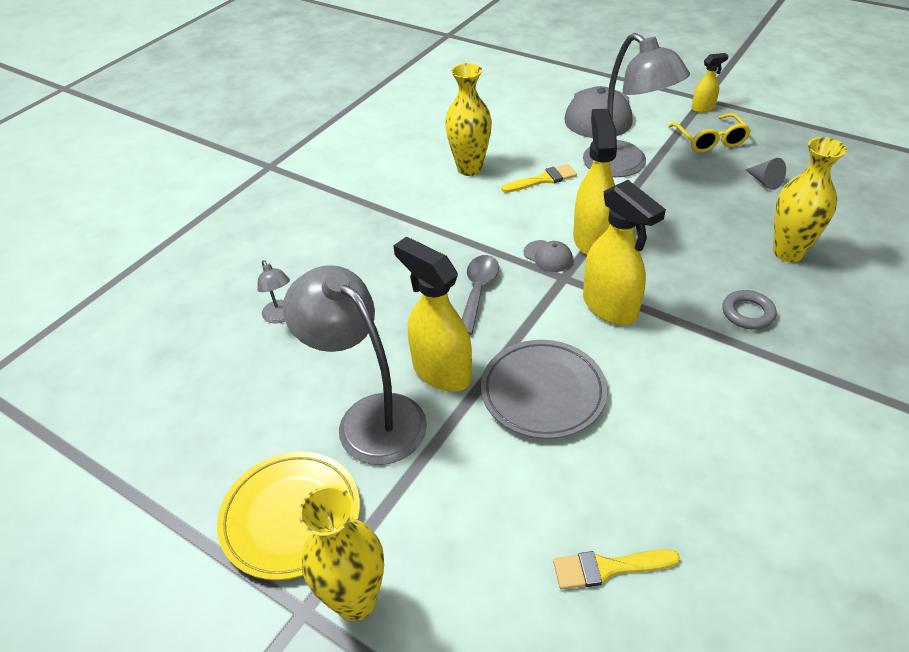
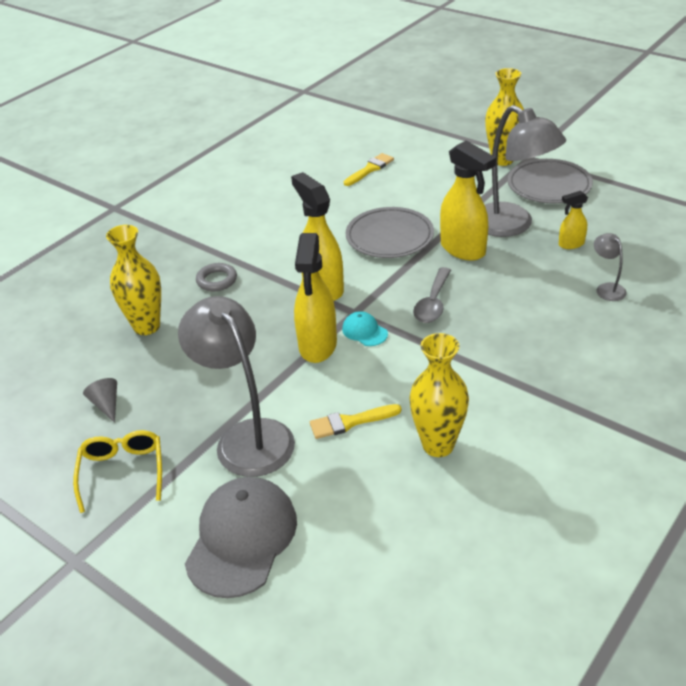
camera: 175 degrees left, 5 degrees down
(291, 517) = (549, 185): yellow plate -> grey plate
(548, 256) = (364, 331): grey cap -> turquoise cap
(608, 568) = (370, 169): yellow brush -> yellow brush turned 45 degrees counterclockwise
(703, 108) = (89, 538): yellow spray bottle -> yellow spray bottle (571, 244)

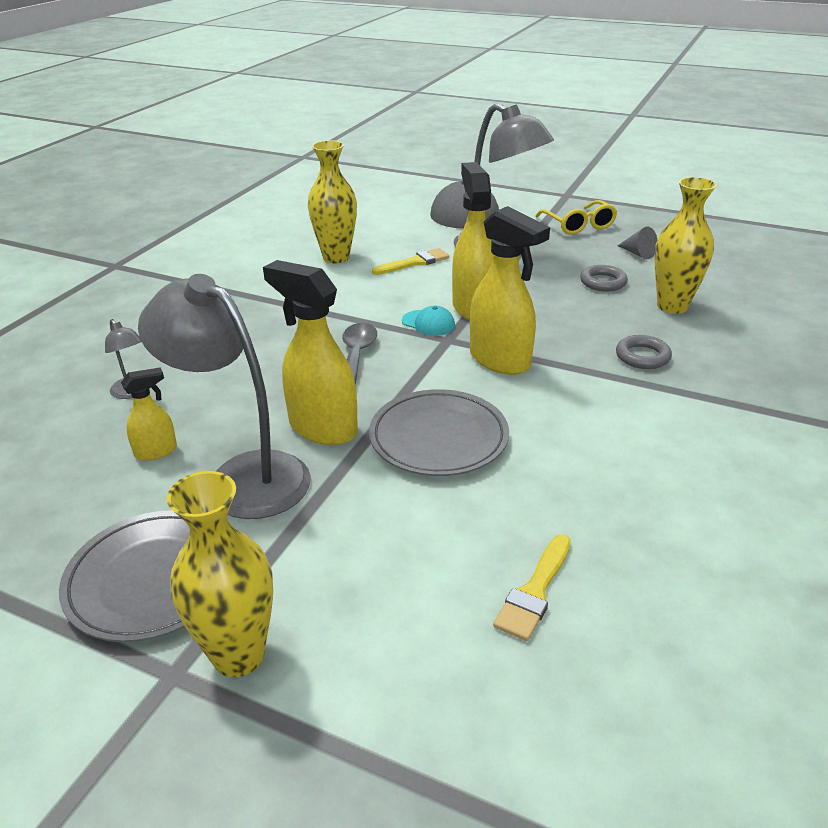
camera: 165 degrees right, 5 degrees down
(179, 364) = (603, 282): none -> grey ring

